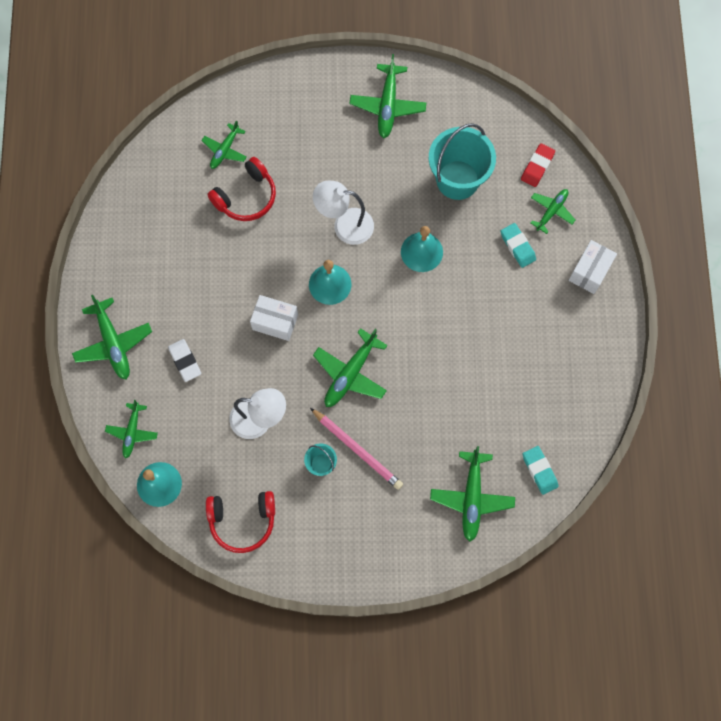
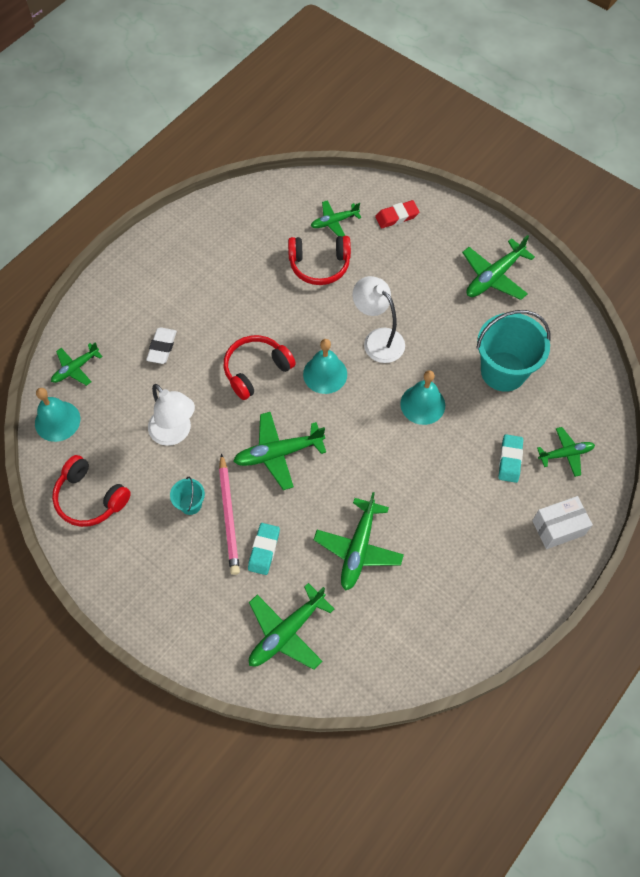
camera: 40 degrees right, 10 degrees down
(113, 343) = (124, 296): green plane -> green plane (358, 548)
(275, 322) = (256, 370): white box -> red headphones
(537, 166) = (583, 409): red eraser -> red eraser (397, 216)
(539, 471) = (365, 659): turquoise eraser -> turquoise eraser (264, 550)

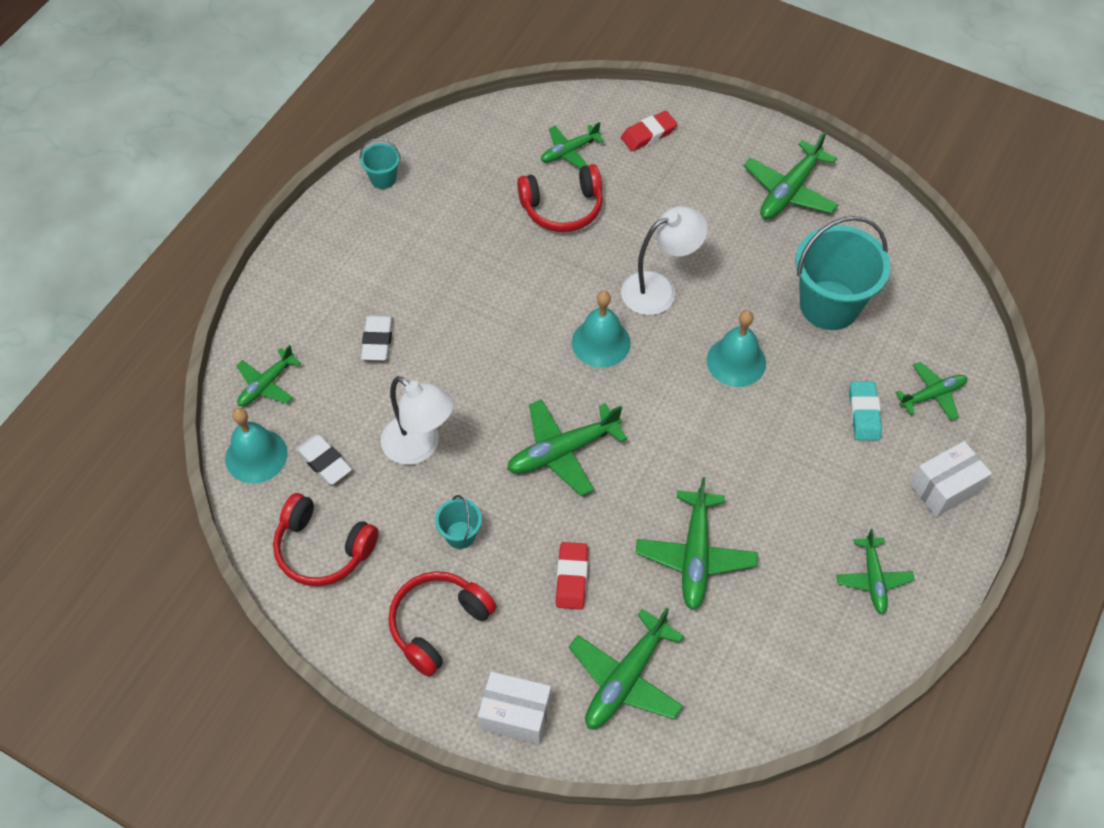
camera: 10 degrees left, 5 degrees down
(105, 433) = (324, 462): none -> white eraser
(192, 223) = (383, 179): none -> turquoise bucket
(201, 645) = (515, 715): none -> white box
(229, 516) = (515, 542): pink pencil -> none
(256, 370) = (509, 351): red headphones -> red headphones (438, 624)
(264, 550) = (571, 578): turquoise eraser -> red eraser
(377, 339) = (659, 289): white lamp -> white lamp turned 120 degrees clockwise
(487, 589) = (873, 579): none -> green plane

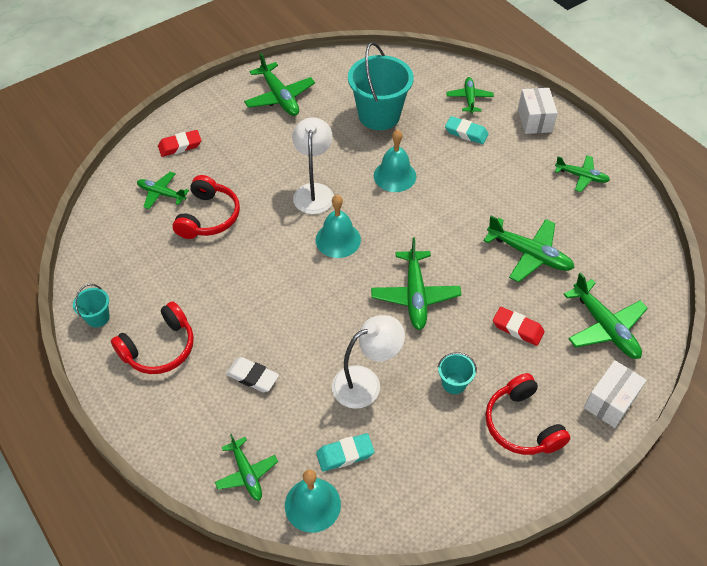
camera: 65 degrees left, 5 degrees down
(323, 549) = (424, 482): red headphones -> red headphones (159, 348)
(324, 462) = (345, 454): white eraser -> turquoise eraser
(569, 151) = (161, 194): green plane -> green plane turned 120 degrees clockwise
(648, 134) = (180, 146): red eraser -> red eraser turned 75 degrees clockwise

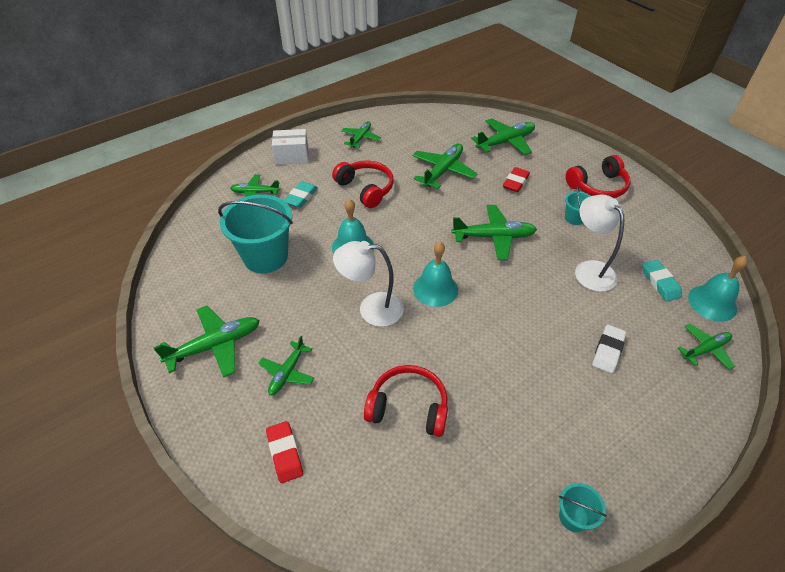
camera: 90 degrees left, 5 degrees down
(159, 348) = (598, 439): red headphones -> red headphones (366, 189)
(161, 194) = (370, 467): green plane -> green plane (287, 373)
(610, 401) = (566, 146): white box -> none

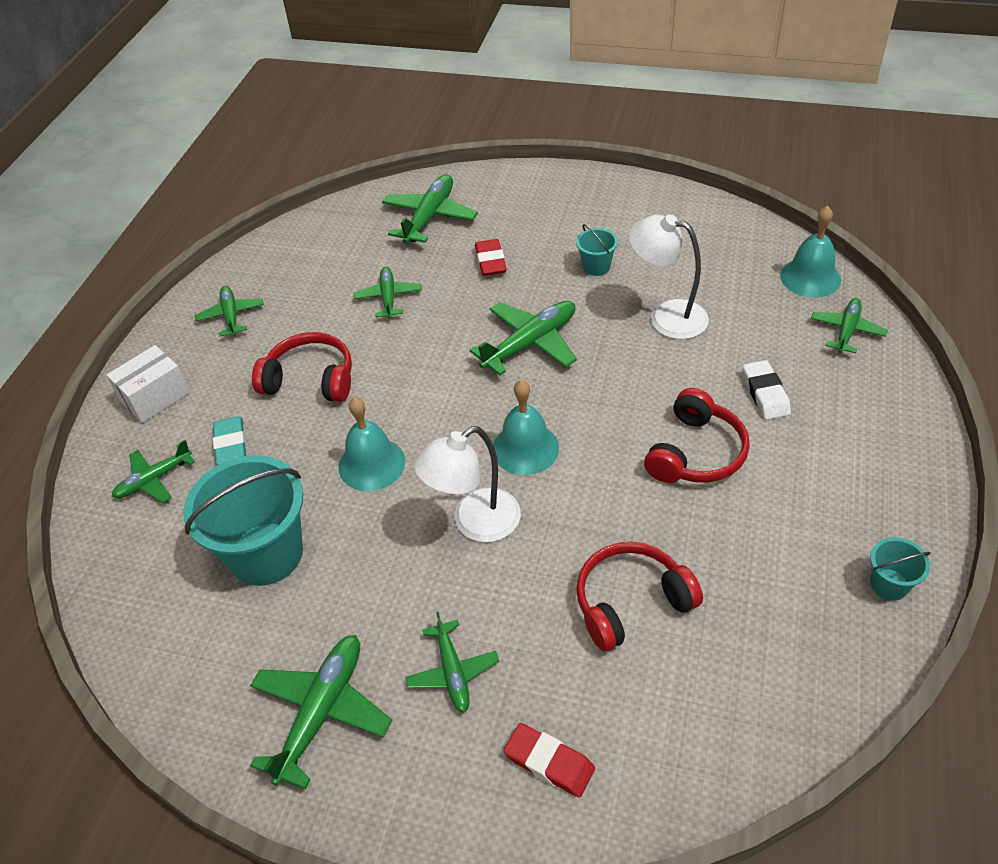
camera: 35 degrees left, 0 degrees up
(443, 171) = (388, 297): green plane -> green plane, size x0.63
(598, 186) = (586, 214): red headphones -> red headphones (696, 453)
(660, 283) = (746, 287): turquoise eraser -> none

